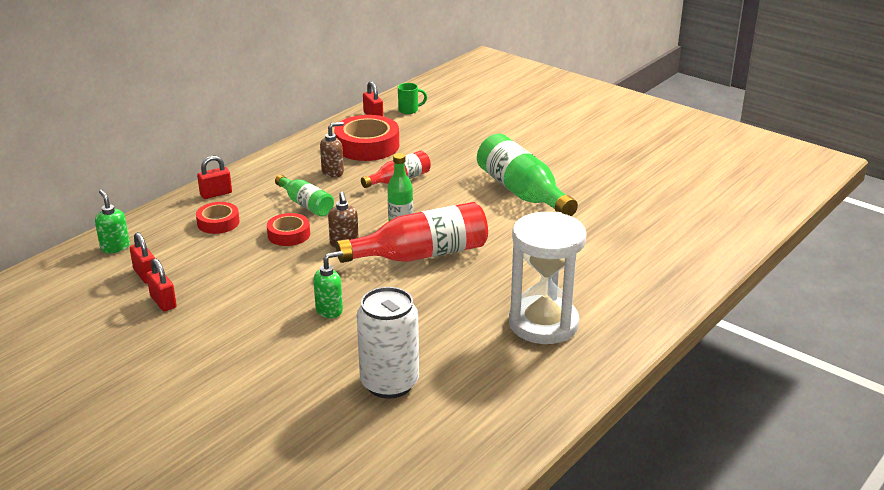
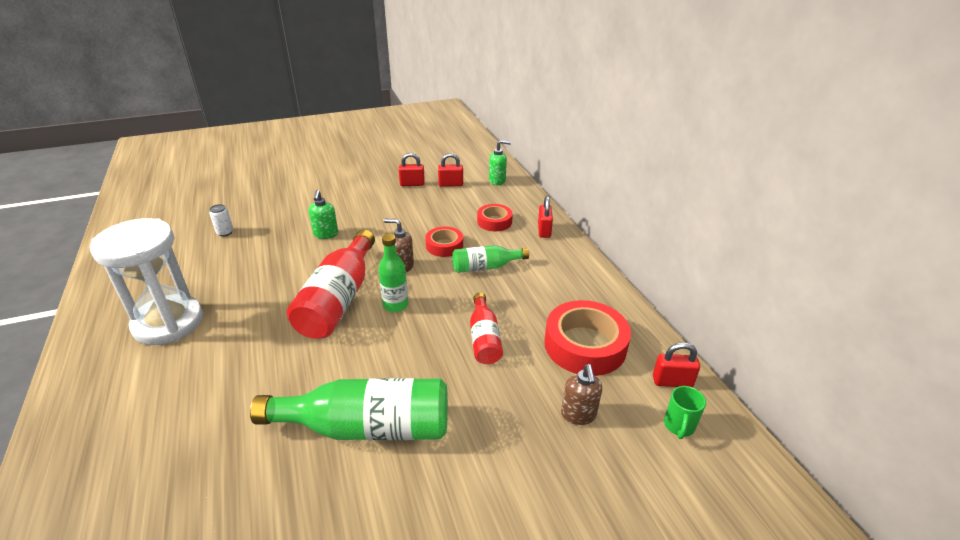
camera: 120 degrees right, 5 degrees up
(333, 172) = (536, 300): brown soap dispenser -> brown soap dispenser (578, 415)
(389, 383) = (225, 232): white can -> white can, size x0.41

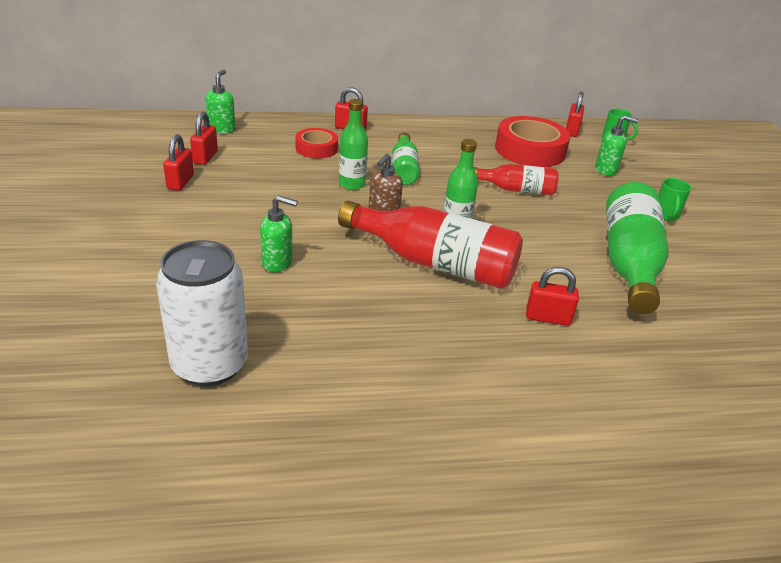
camera: 80 degrees left, 0 degrees up
(168, 323) = (451, 414): white hourglass -> none
(225, 232) = (210, 364): white can -> white can, size x2.44
(270, 366) = (547, 318): none -> red padlock
(444, 246) = (352, 184): red tape -> green bottle
(486, 472) = (665, 215): none -> green mug
(578, 415) = (606, 170): brown soap dispenser -> green soap dispenser

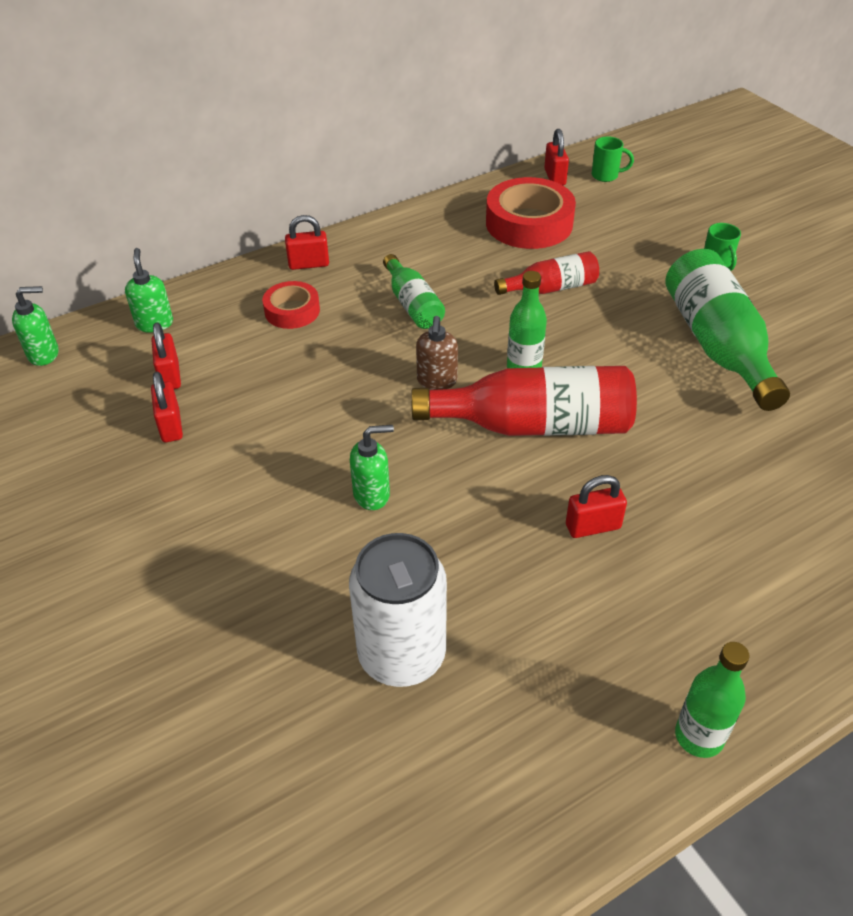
camera: 20 degrees left, 10 degrees up
(352, 184) = (371, 350): green bottle -> green bottle (699, 736)
(547, 318) = (684, 448): red padlock -> red padlock (593, 526)
(606, 170) = (623, 223): green soap dispenser -> green soap dispenser (44, 354)

